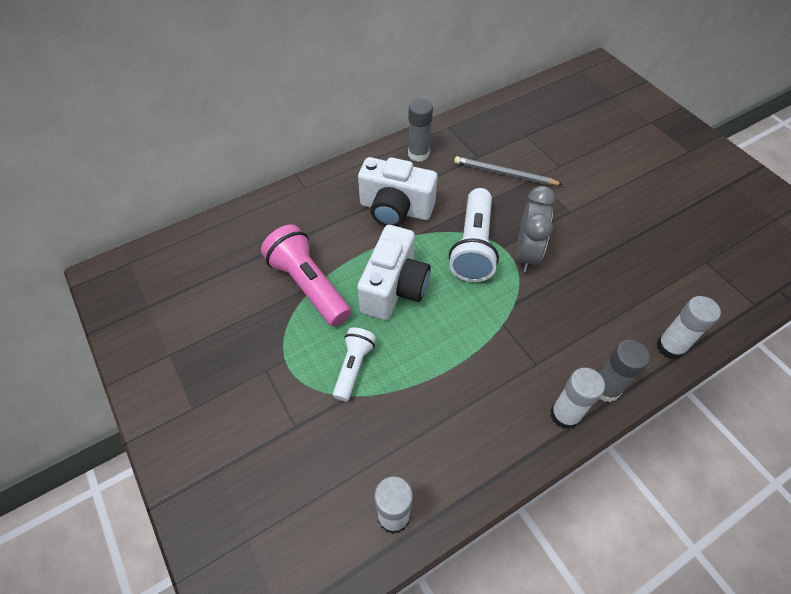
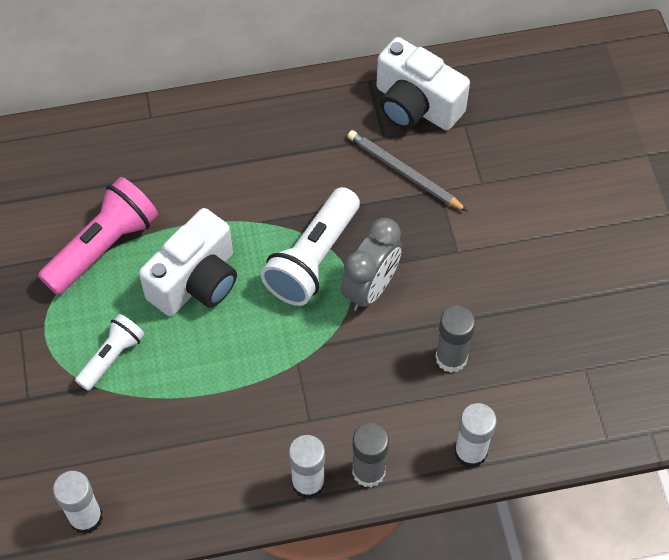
camera: 20 degrees right, 5 degrees up
(309, 285) = (103, 247): pink flashlight -> pink flashlight turned 60 degrees clockwise
(395, 209) = (244, 180): white camera -> white camera (415, 105)
(418, 154) = (310, 110): grey glue stick -> grey glue stick (451, 358)

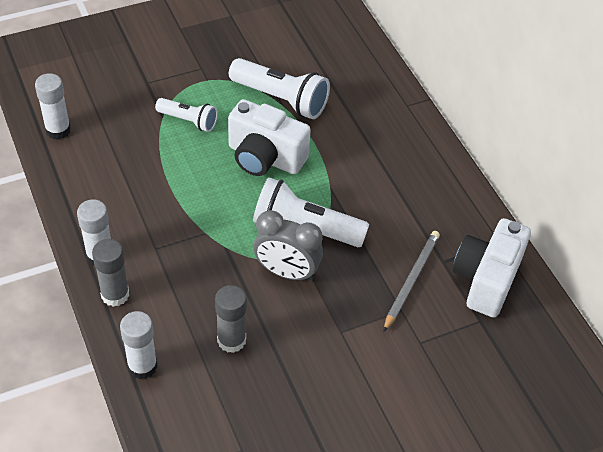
camera: 75 degrees right, 10 degrees down
(103, 247) = (281, 99): pink flashlight -> white flashlight

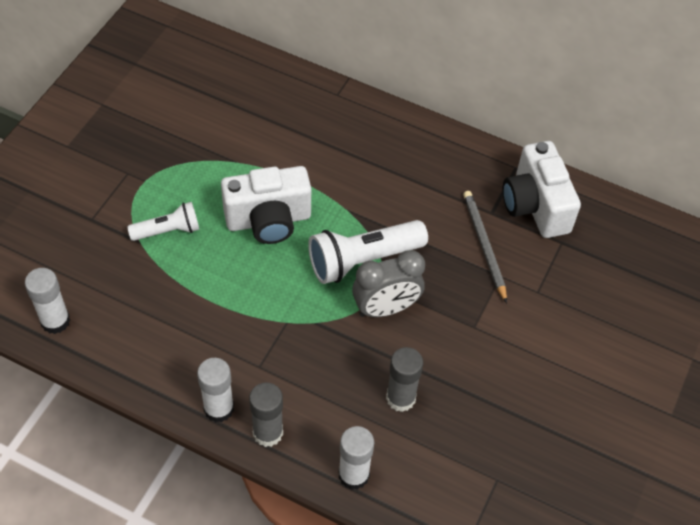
camera: 40 degrees left, 5 degrees up
(281, 99) = (228, 157): white flashlight -> none

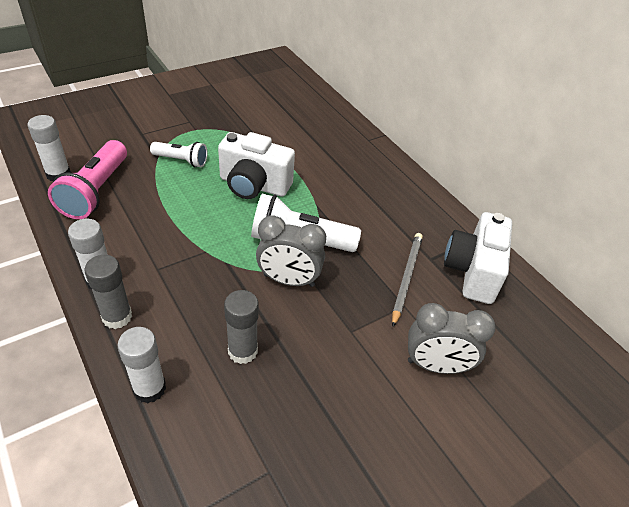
camera: 30 degrees right, 10 degrees down
(116, 318) = (96, 191): none -> pink flashlight
(561, 318) = (436, 365): none -> grey clock

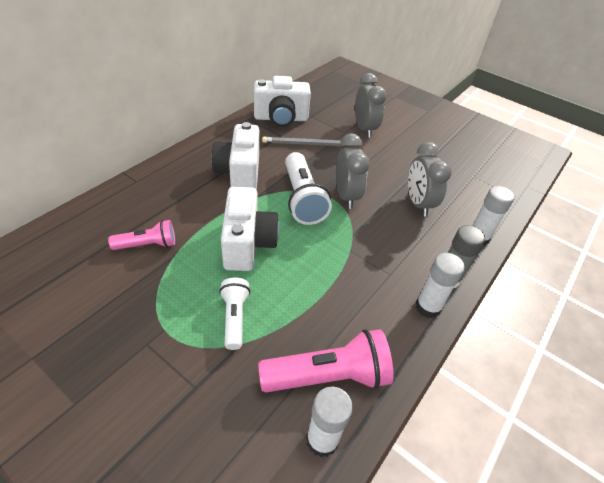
camera: 110 degrees left, 0 degrees up
(242, 351) = (418, 204): grey glue stick -> grey clock
(282, 134) = (147, 245): none -> pink flashlight
(360, 204) = (239, 173): none -> white camera

